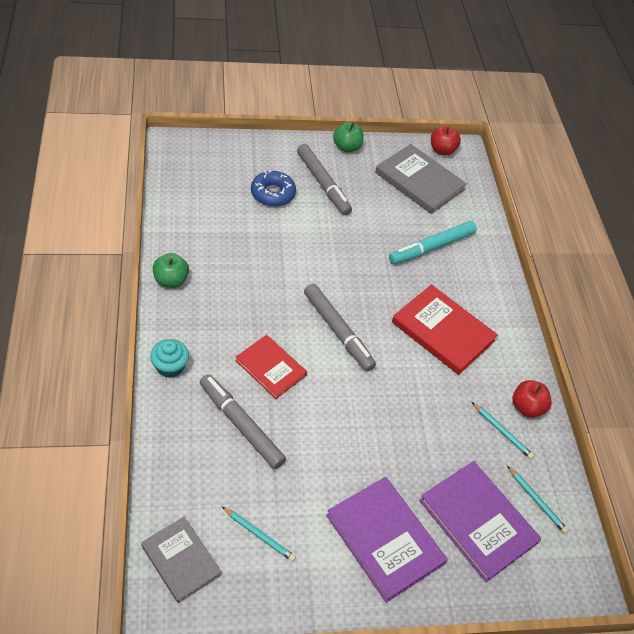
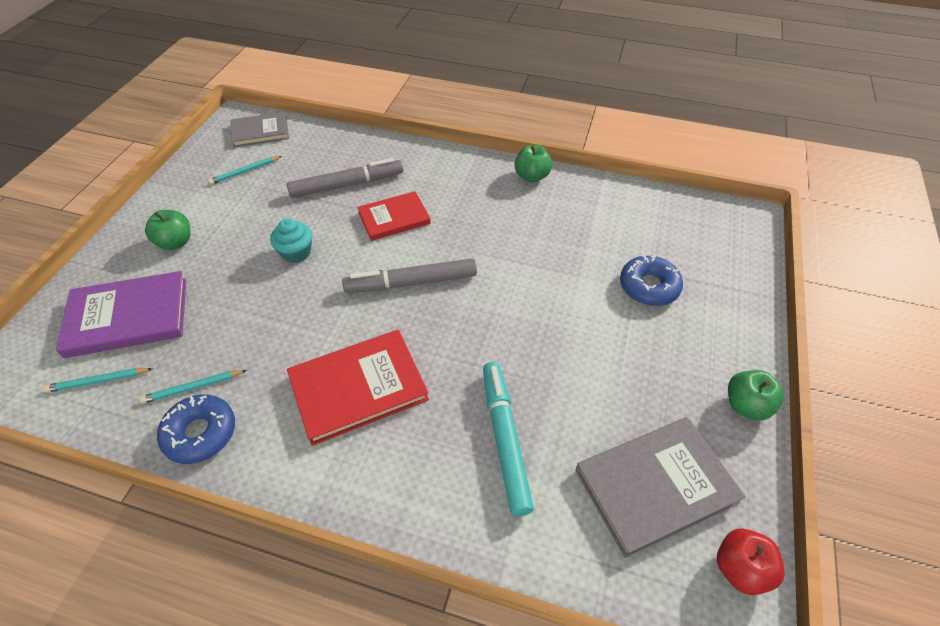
camera: 120 degrees right, 0 degrees up
(170, 367) = (431, 157): turquoise cupcake -> turquoise cupcake (296, 252)
(323, 184) = (662, 347): grey marker -> none
(384, 539) = (175, 242): purple book -> green apple
(526, 407) = (200, 433): red apple -> blue donut

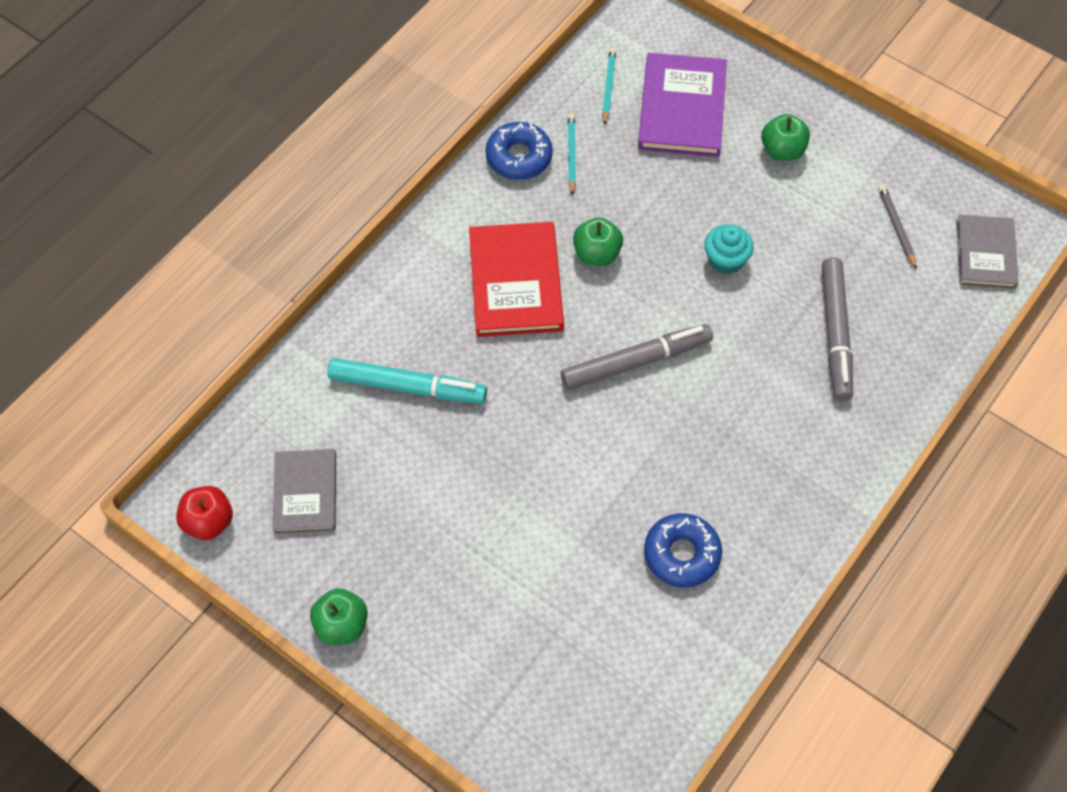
camera: 110 degrees right, 10 degrees up
(245, 172) = (896, 227): turquoise pencil -> grey pencil
(394, 218) = (752, 371): red book -> none
(411, 282) = (636, 362): grey marker -> grey marker turned 60 degrees clockwise
(531, 176) = (784, 563): green apple -> green apple (596, 254)
(649, 286) = (533, 613): blue donut -> blue donut (681, 554)
(655, 486) = (305, 493): grey book -> grey book, size x0.65

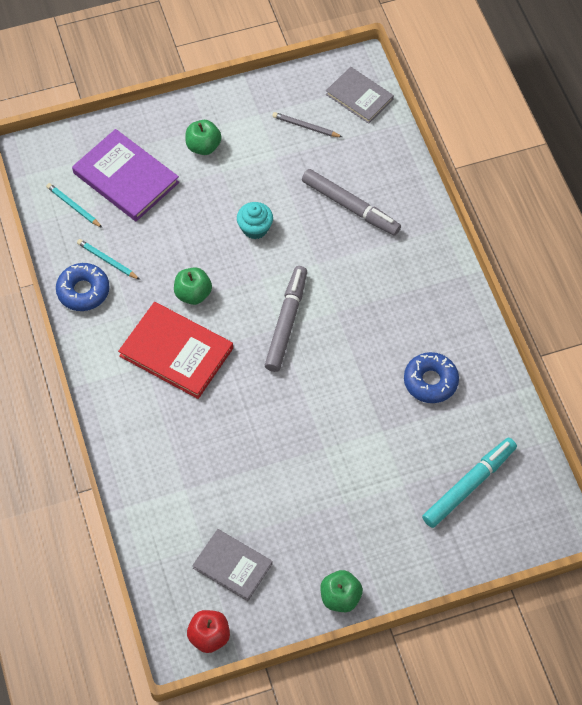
camera: 55 degrees left, 0 degrees up
(407, 387) = (202, 461): turquoise marker -> turquoise marker (469, 485)

